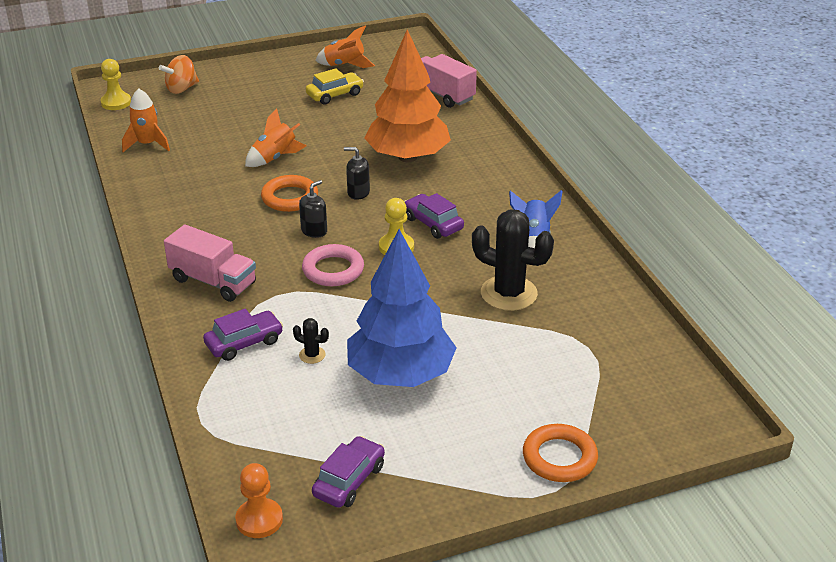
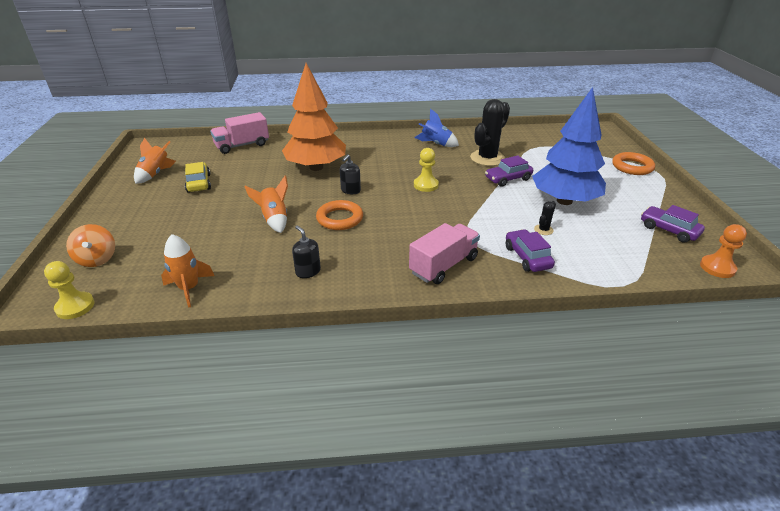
camera: 75 degrees left, 0 degrees up
(314, 231) = (392, 213): black soap dispenser -> black soap dispenser (308, 271)
(333, 270) = (445, 211): pink ring -> none
(433, 223) = (404, 170): purple car -> purple car (508, 179)

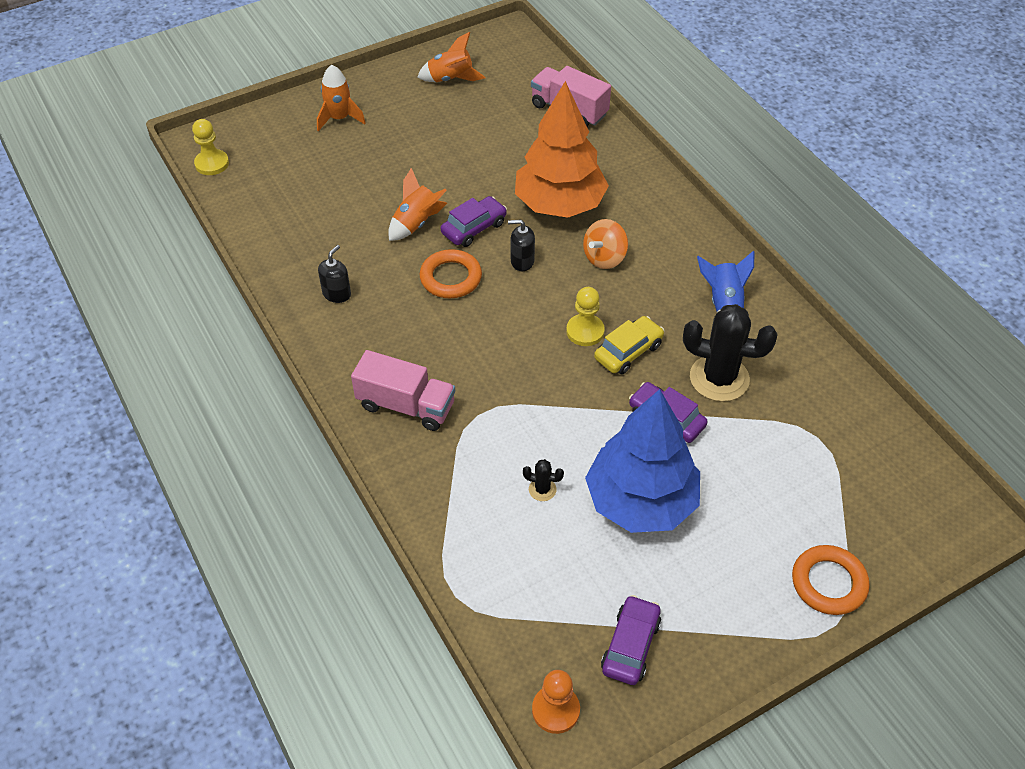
camera: 65 degrees right, 15 degrees up
(97, 259) = (279, 134): orange spinning top -> orange spinning top (604, 258)
(189, 288) = (268, 221): orange rocket -> orange rocket (339, 118)
(199, 183) = (453, 124): yellow car -> yellow car (628, 351)
(527, 257) = (466, 484): purple car -> purple car (474, 228)

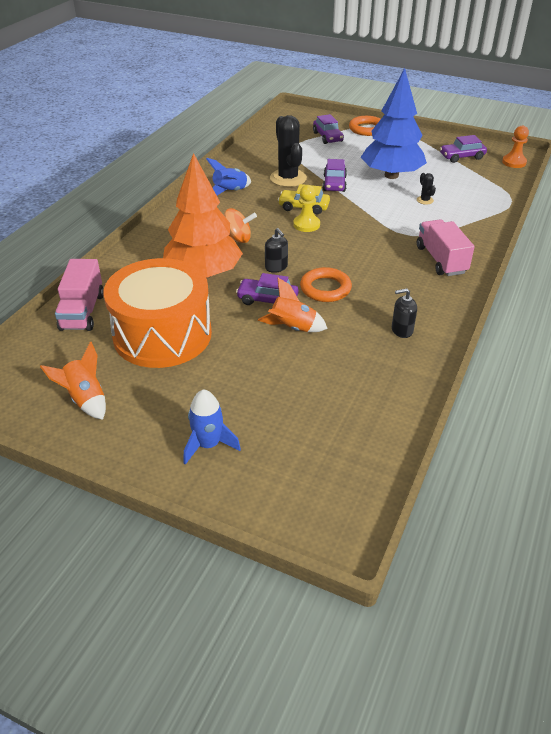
camera: 125 degrees left, 10 degrees down
(212, 163) = (360, 500): yellow pawn -> none
(339, 118) = (208, 445): orange rocket -> blue rocket
(489, 143) = (162, 334): none -> orange drum
(830, 506) = (328, 137): none -> purple car

